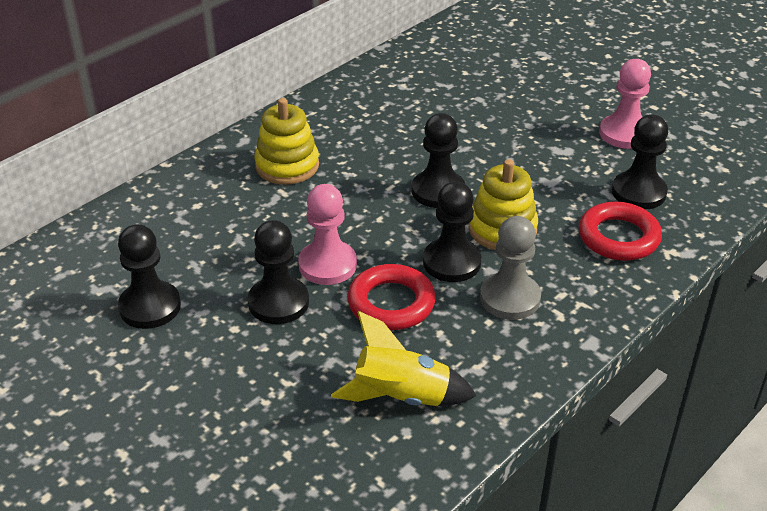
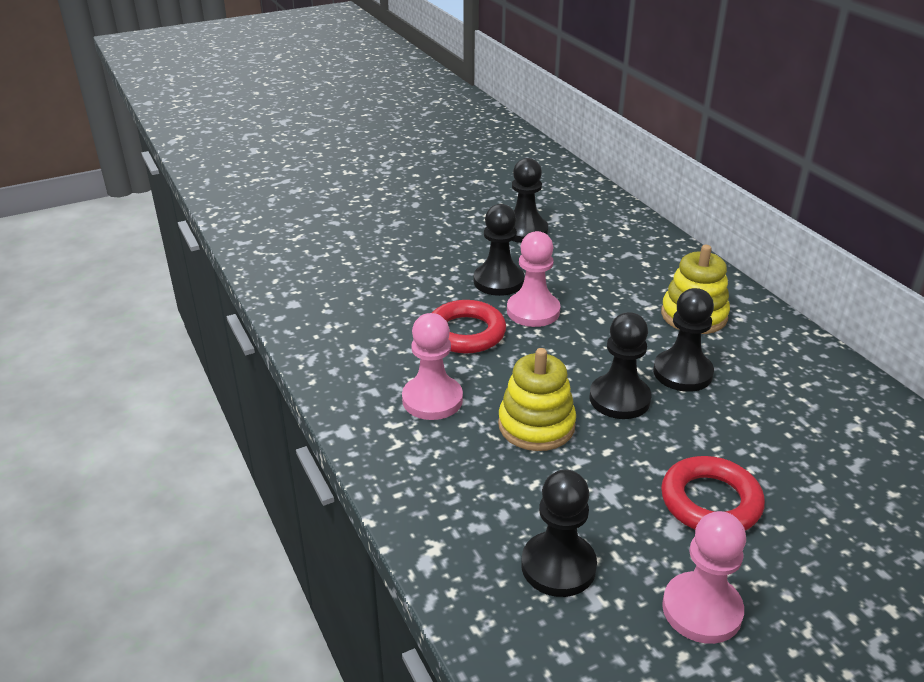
camera: 110 degrees right, 5 degrees down
(401, 397) = (361, 315): yellow rocket -> none
(451, 262) = (501, 378): black pawn -> black pawn (682, 373)
(510, 298) = (432, 400): grey pawn -> pink pawn
(618, 237) = (481, 511): red ring -> red ring (710, 502)

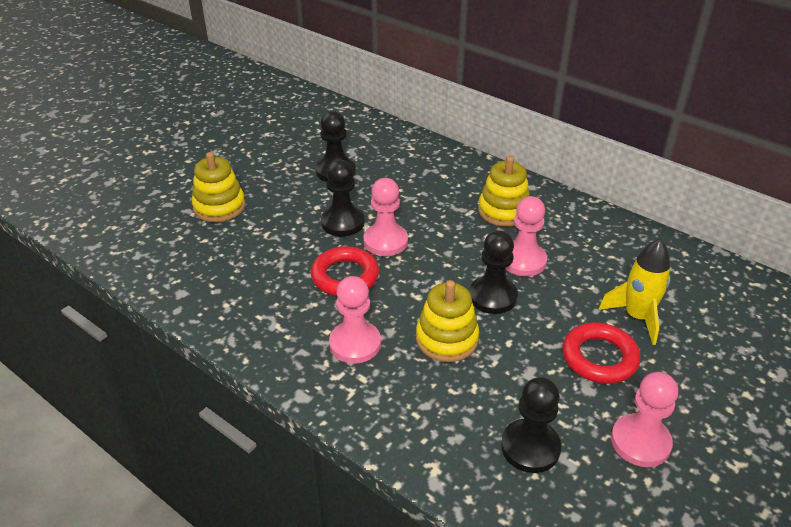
camera: 25 degrees left, 5 degrees up
(382, 236) = (219, 206): none -> yellow stacking toy
(682, 373) = (523, 261): black pawn -> pink pawn
(791, 474) = (637, 317): none -> yellow rocket

